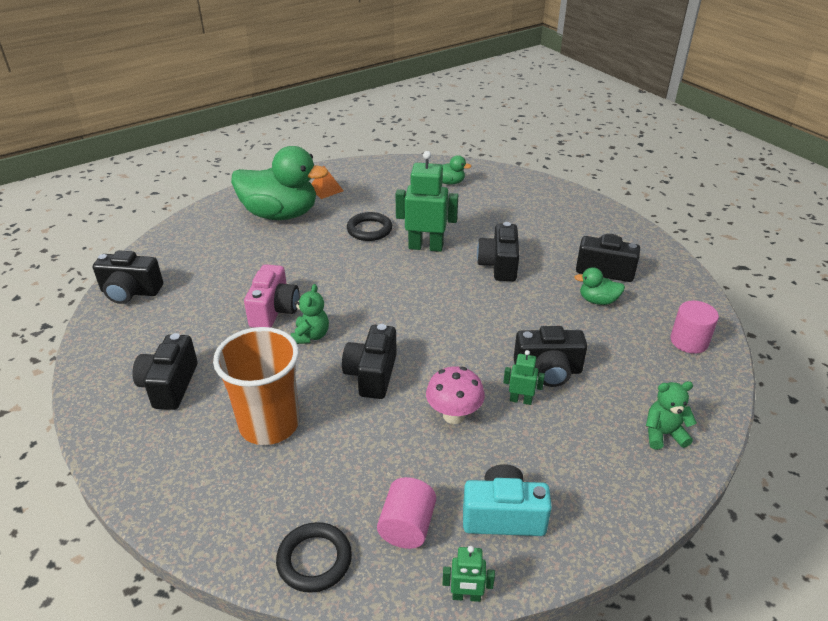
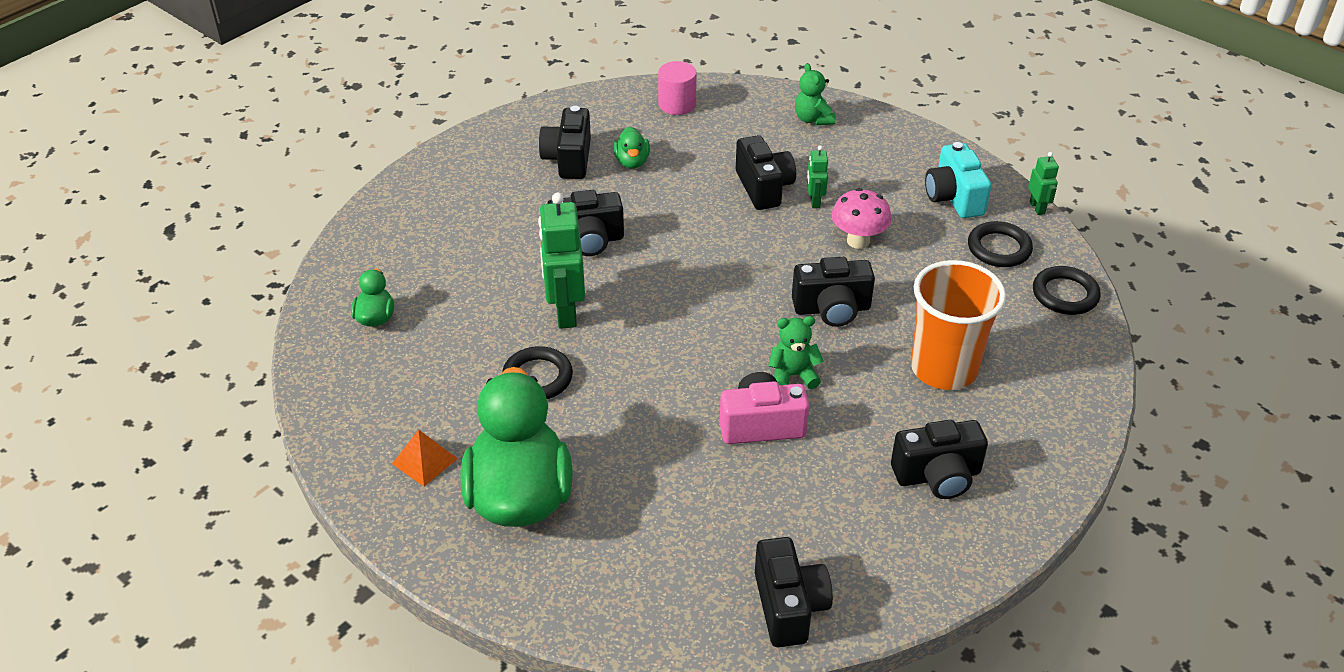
camera: 105 degrees left, 5 degrees up
(407, 526) = (999, 248): pink cylinder -> black ring

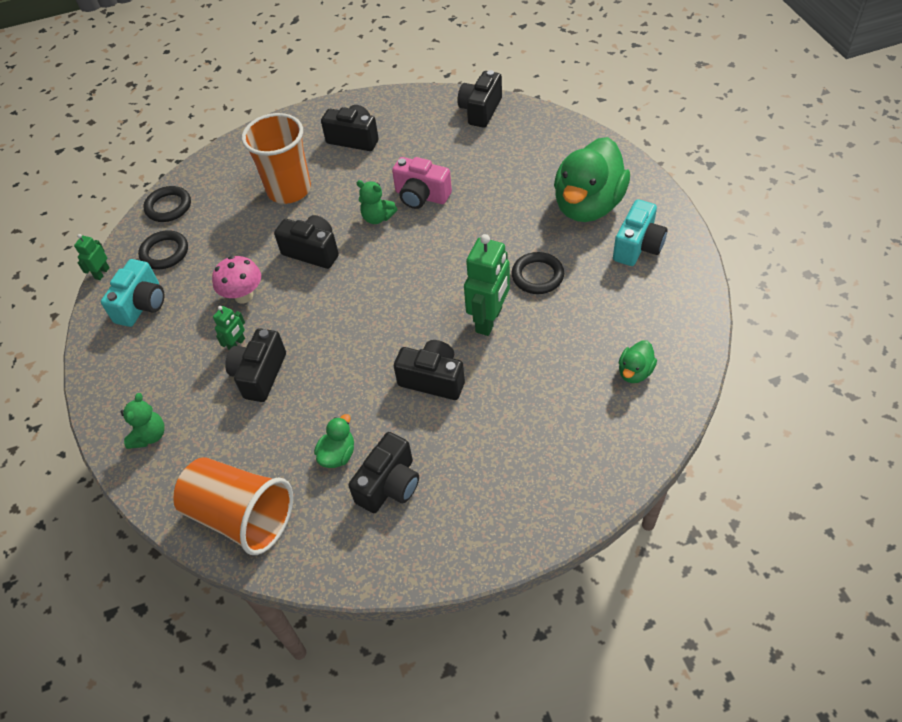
camera: 145 degrees left, 10 degrees up
(424, 461) = (638, 246): orange pyramid -> turquoise camera
(677, 104) = (241, 516): pink cylinder -> orange cup

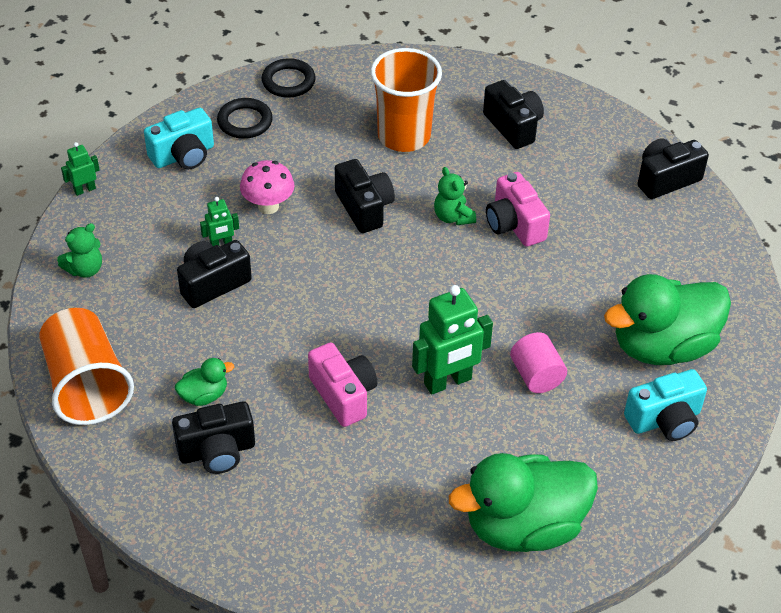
camera: 35 degrees right, 5 degrees down
(102, 273) = (180, 105): green robot -> green robot (84, 190)
(433, 379) = (343, 395): black camera -> pink camera
(537, 276) = (536, 376): black ring -> pink cylinder
(635, 372) = (524, 526): green duck -> green duck, size x2.31

